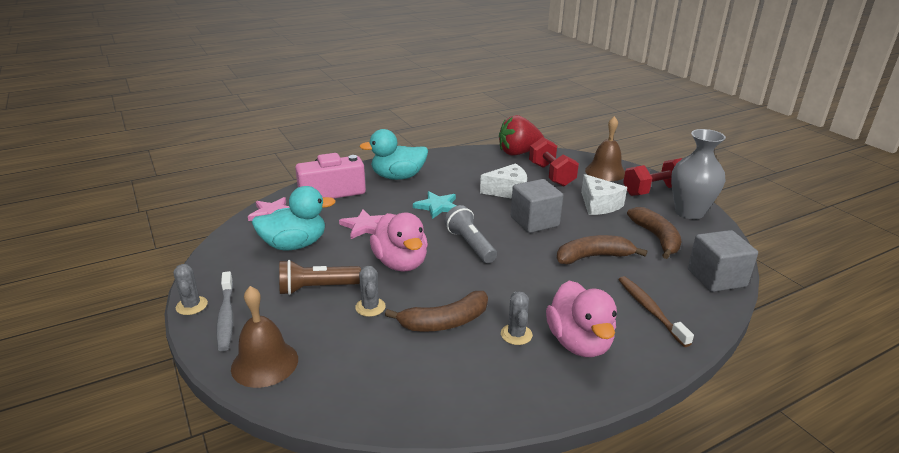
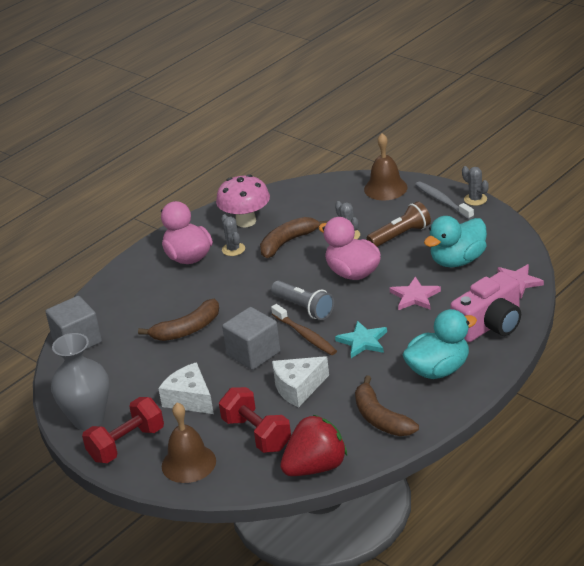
camera: 165 degrees right, 5 degrees up
(482, 375) = (246, 221): none -> pink mushroom
(650, 310) = (136, 295): brown toothbrush -> brown toothbrush (305, 335)
(656, 238) = (127, 370): brown banana -> brown banana (381, 418)

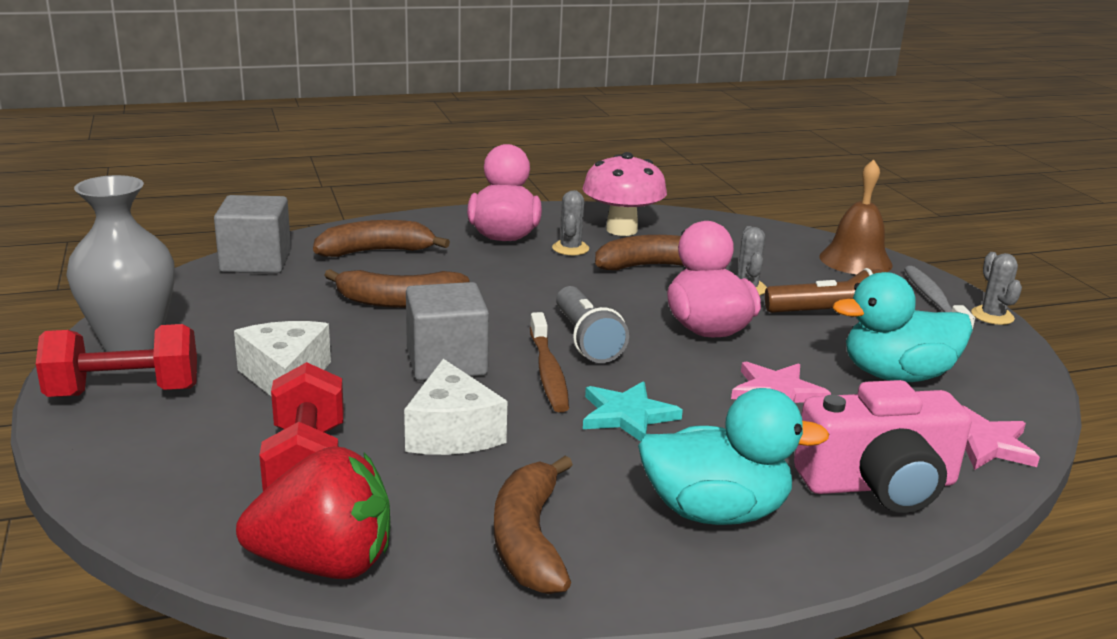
camera: 25 degrees right, 10 degrees down
(132, 302) = (376, 251): none -> brown banana
(188, 463) = (158, 457): brown bell -> none
(298, 388) = (452, 432): white cheese -> white cheese turned 105 degrees counterclockwise

